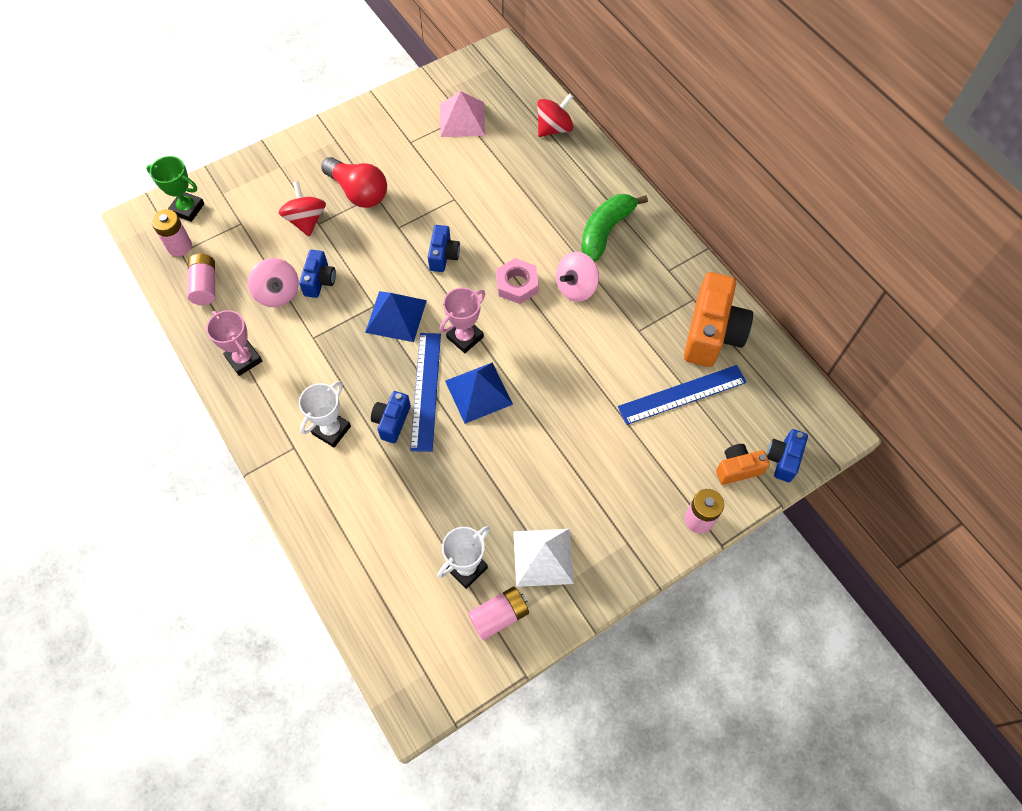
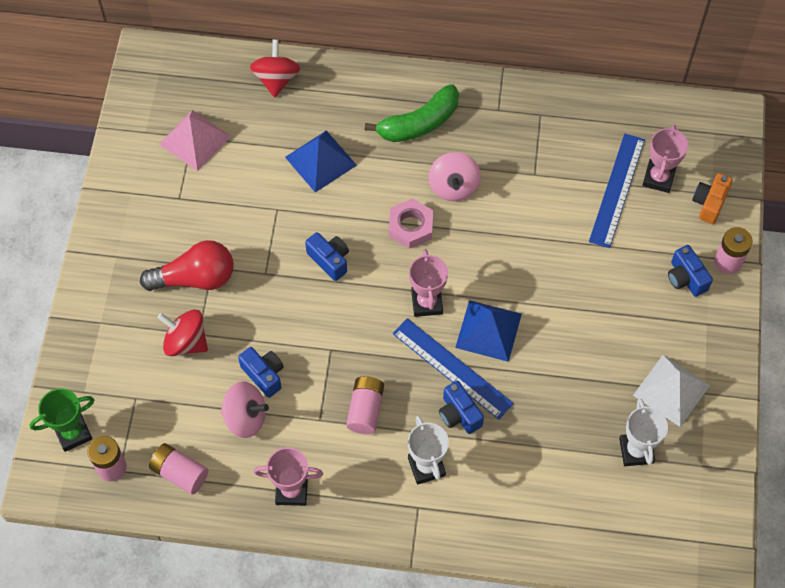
camera: 50 degrees left, 0 degrees up
(396, 316) = (357, 340): blue pyramid -> blue pyramid (320, 161)
(499, 616) = (694, 456): pink battery -> pink battery (365, 410)
(606, 231) = (419, 123): green banana -> green banana turned 105 degrees counterclockwise
(711, 333) = (582, 127): orange camera -> none
(722, 416) = (658, 178): none -> pink trophy
(783, 459) = (727, 168): blue camera -> blue camera (685, 278)

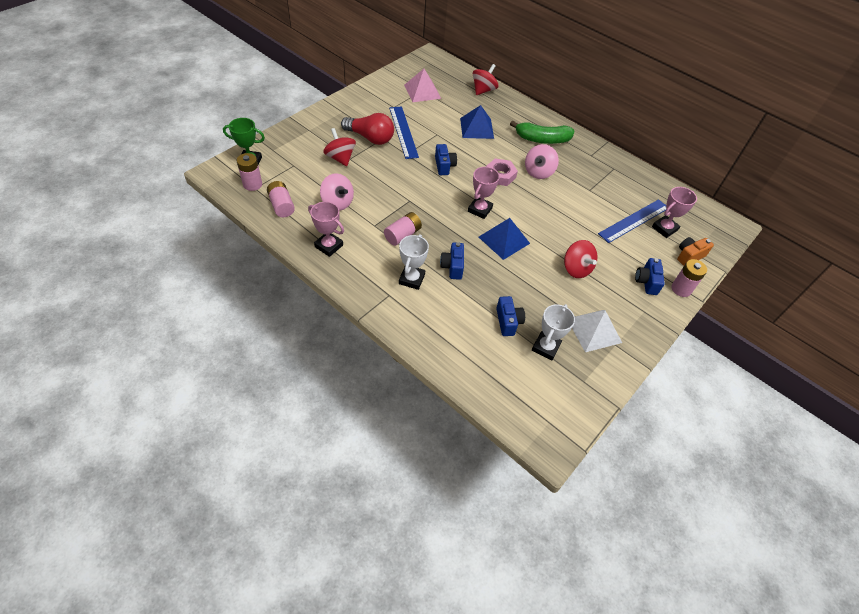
camera: 30 degrees right, 10 degrees down
(264, 375) = (365, 191): blue camera -> blue camera (508, 322)
(452, 368) = (467, 244): blue ruler -> blue ruler (403, 132)
(598, 315) = (576, 269): none -> red spinning top

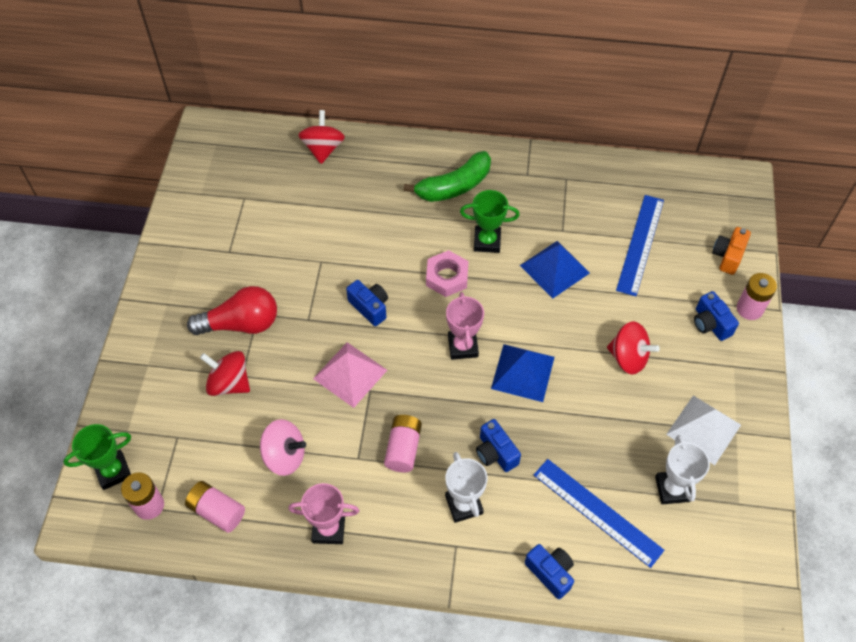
camera: 30 degrees left, 5 degrees up
(403, 132) = (275, 286): blue ruler -> blue ruler (597, 512)
(422, 91) = (246, 200): pink pyramid -> pink pyramid (350, 374)
(476, 128) = (362, 219): blue pyramid -> blue pyramid (554, 269)
(508, 322) = (610, 484): blue camera -> blue camera (550, 573)
(538, 172) = (487, 241): pink spinning top -> green trophy
(664, 228) = (678, 234): pink trophy -> none

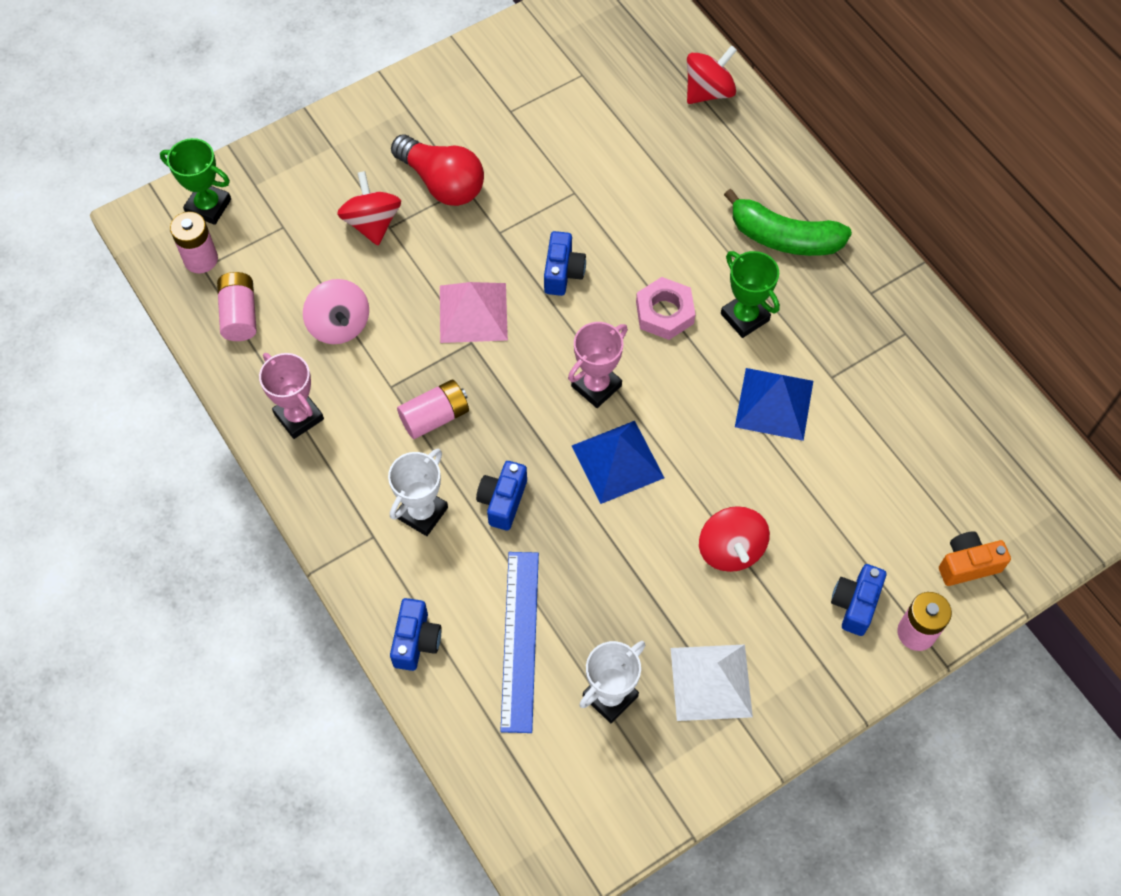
camera: 50 degrees right, 5 degrees up
(640, 244) = (892, 465): blue ruler -> none

